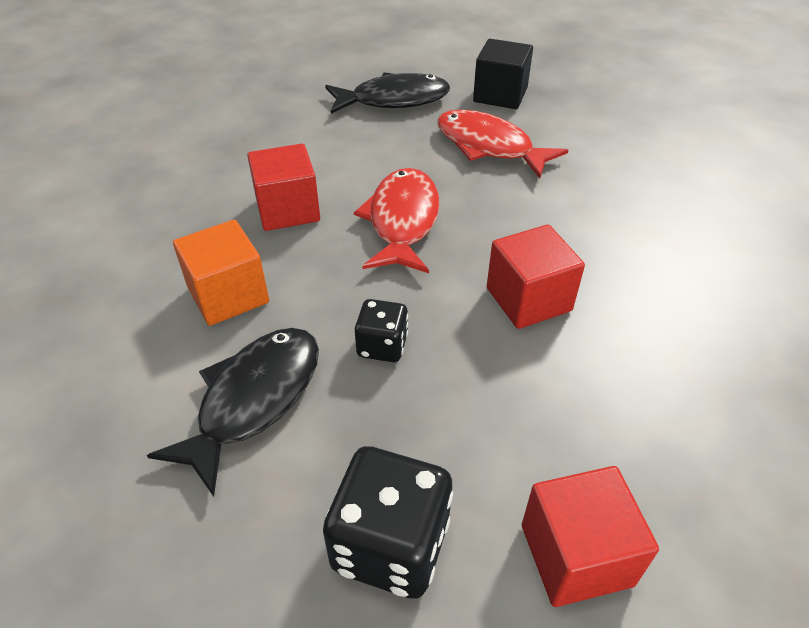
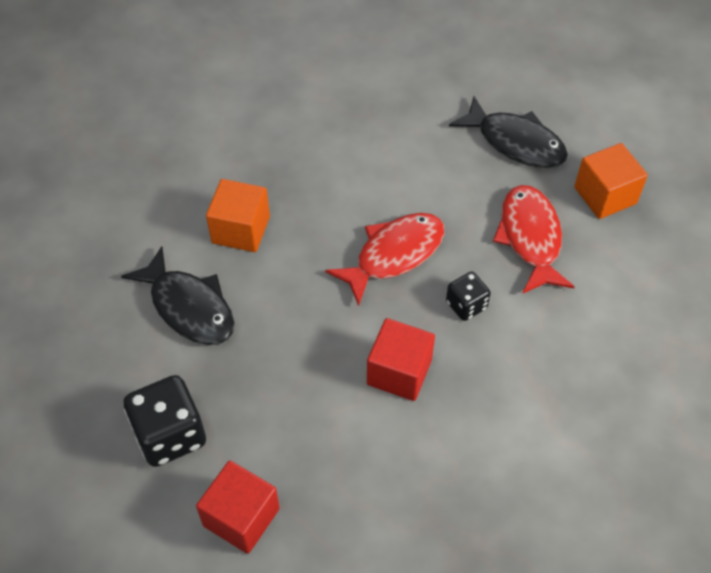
camera: 45 degrees right, 10 degrees up
(254, 400) = (189, 307): black fish -> black fish turned 60 degrees clockwise
(287, 210) = (336, 191): red cube -> none
(382, 346) = (283, 330): black dice -> black dice (466, 305)
(500, 95) = (605, 195): black cube -> orange cube

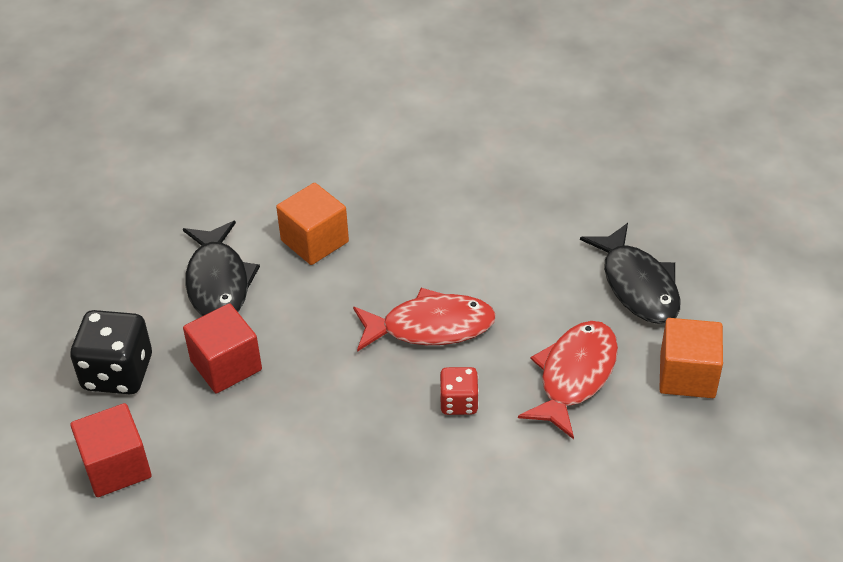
camera: 35 degrees right, 10 degrees down
(399, 372) = (347, 426): red cube -> red cube (226, 365)
(466, 305) = (459, 402): black dice -> red dice

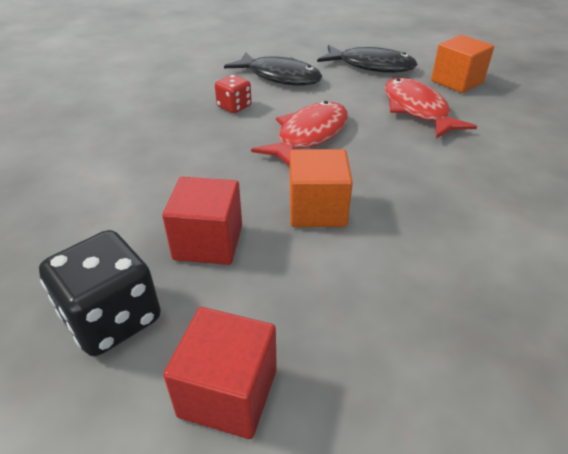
camera: 50 degrees left, 5 degrees down
(218, 282) = (118, 200): black fish -> black fish (280, 77)
(314, 241) = (160, 140): orange cube -> orange cube (317, 209)
(459, 402) = (391, 156): red dice -> red dice (234, 107)

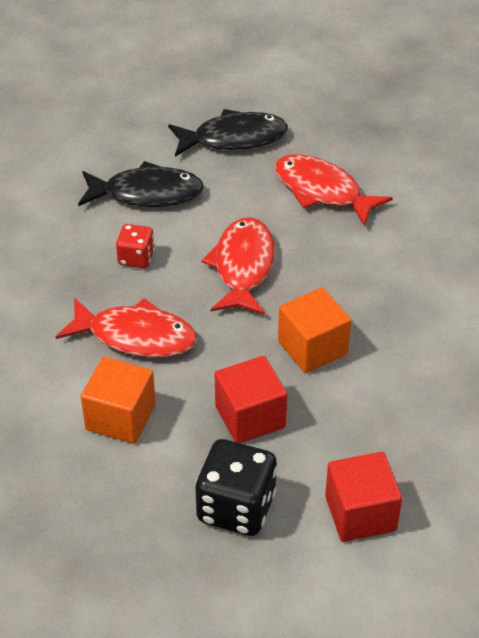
camera: 30 degrees left, 5 degrees up
(181, 151) = (136, 336): none -> red fish
(457, 82) = (336, 133): orange cube -> orange cube (120, 417)

